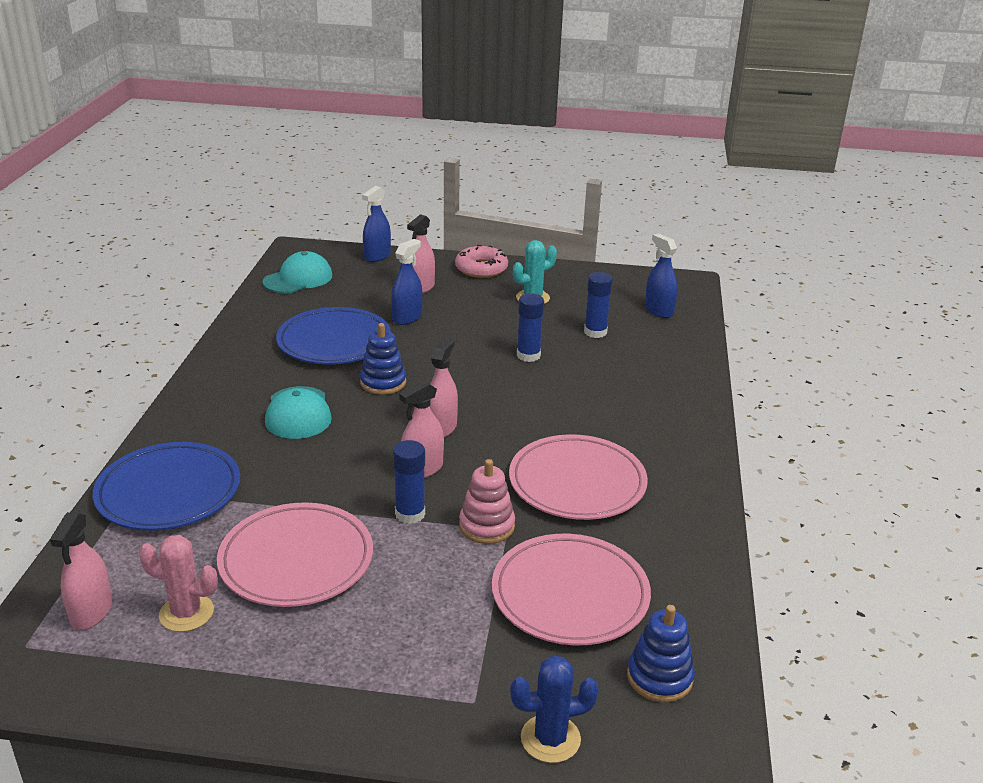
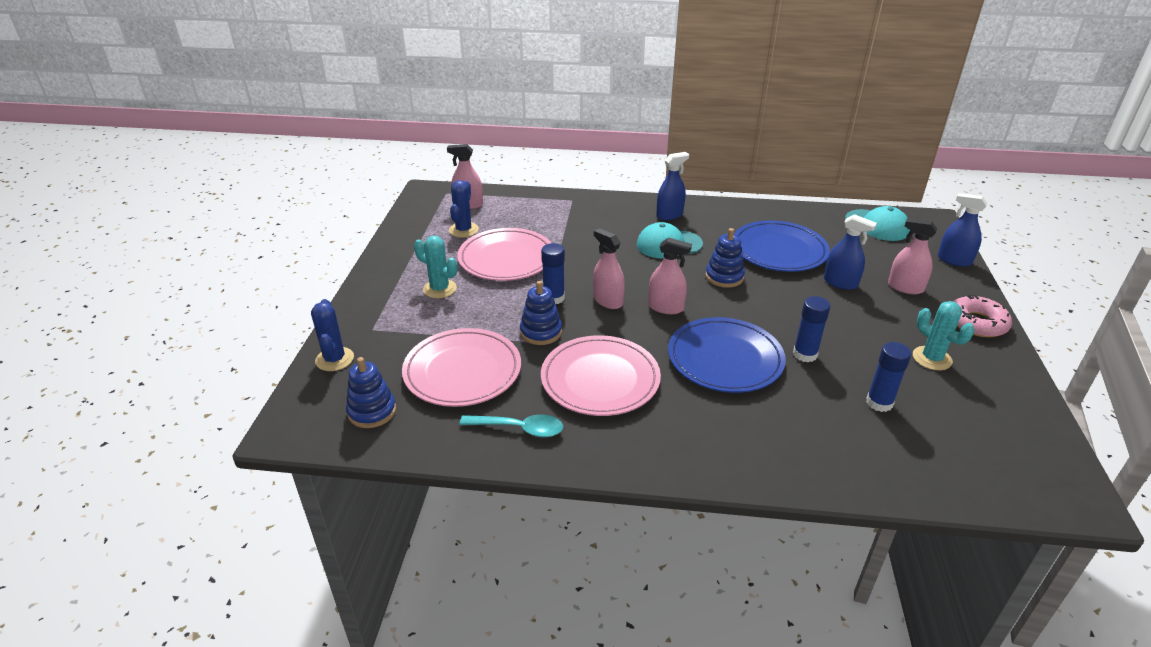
camera: 90 degrees right, 5 degrees up
(169, 492) = (571, 211): blue plate -> blue plate (725, 359)
(186, 613) = (463, 230): pink cactus -> blue cactus
(370, 631) = (440, 289): none -> turquoise cactus
(487, 526) = (541, 332): pink stacking toy -> blue stacking toy
(659, 310) = (967, 461): blue spray bottle -> blue spray bottle (669, 215)
(667, 543) = (519, 428): none -> turquoise spoon

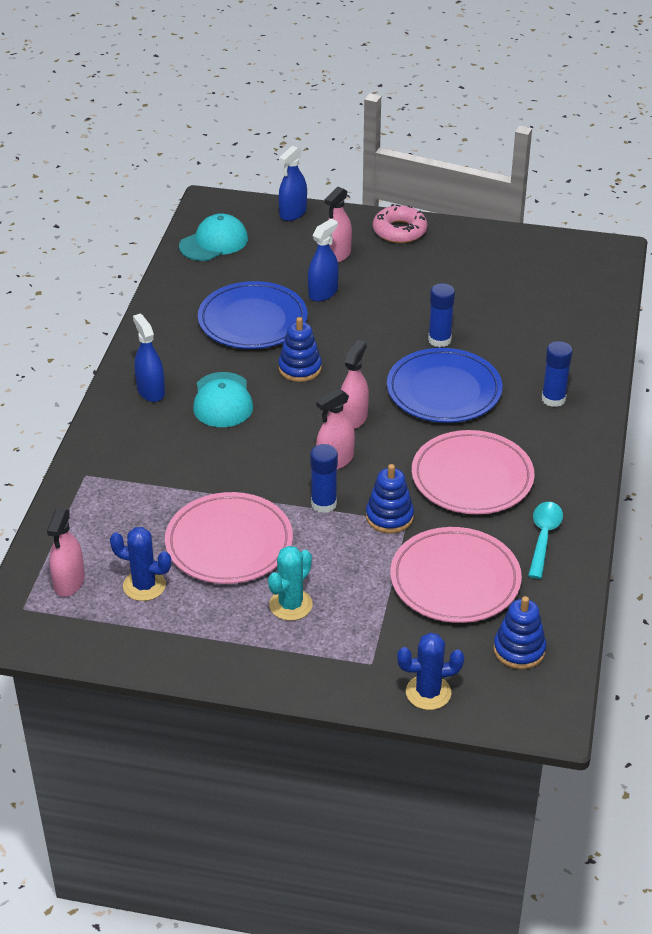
camera: 85 degrees left, 5 degrees up
(879, 403) = (508, 313): blue glue stick -> blue glue stick (553, 399)
(932, 358) = (449, 269): turquoise cactus -> none

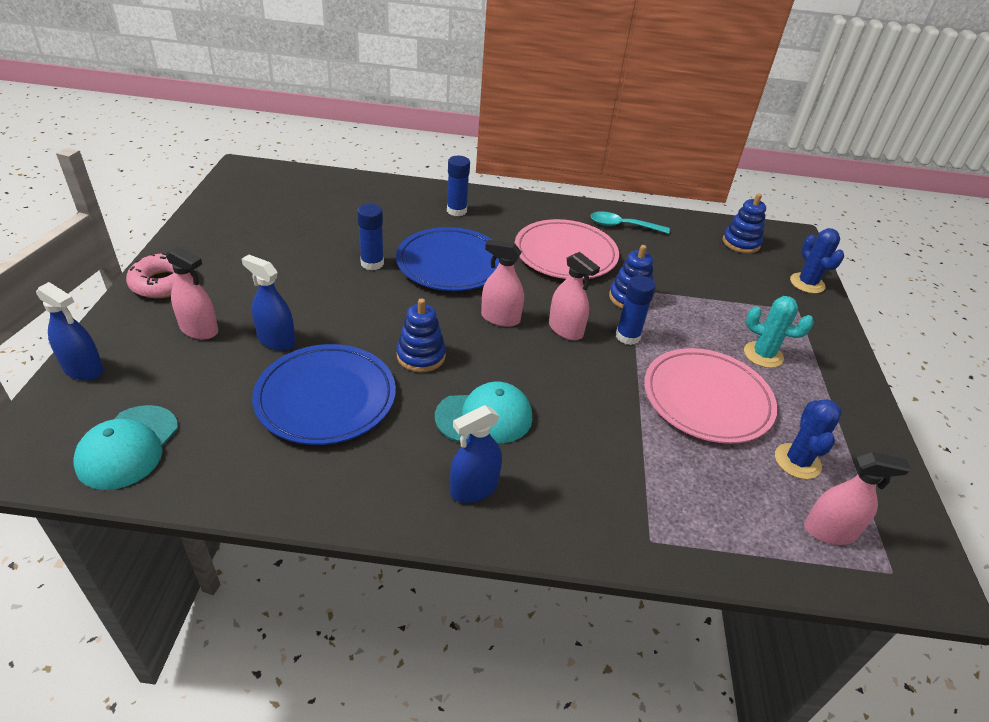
camera: 100 degrees left, 0 degrees up
(214, 242) = (128, 447): turquoise cap -> turquoise cap turned 120 degrees counterclockwise
(455, 580) = (687, 267): pink plate -> none

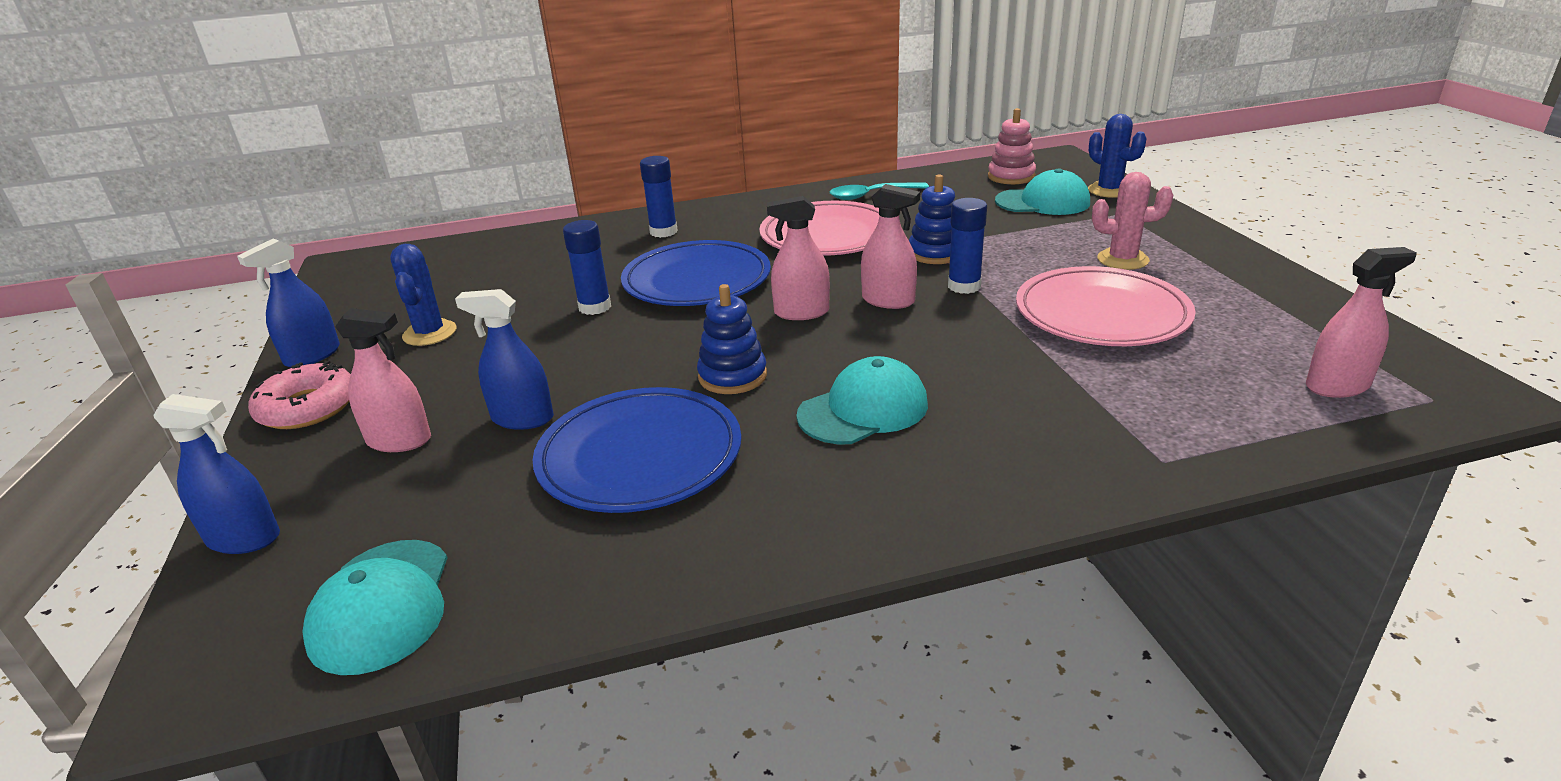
camera: 15 degrees left, 10 degrees down
(474, 488) = (912, 483): blue spray bottle -> blue spray bottle (312, 356)
(741, 243) = (1011, 177): blue stacking toy -> pink stacking toy
(745, 277) = (1043, 202): none -> turquoise cap
(763, 355) = (1122, 259): turquoise cactus -> pink cactus
(797, 461) = (1245, 337): blue cactus -> blue cactus (430, 333)

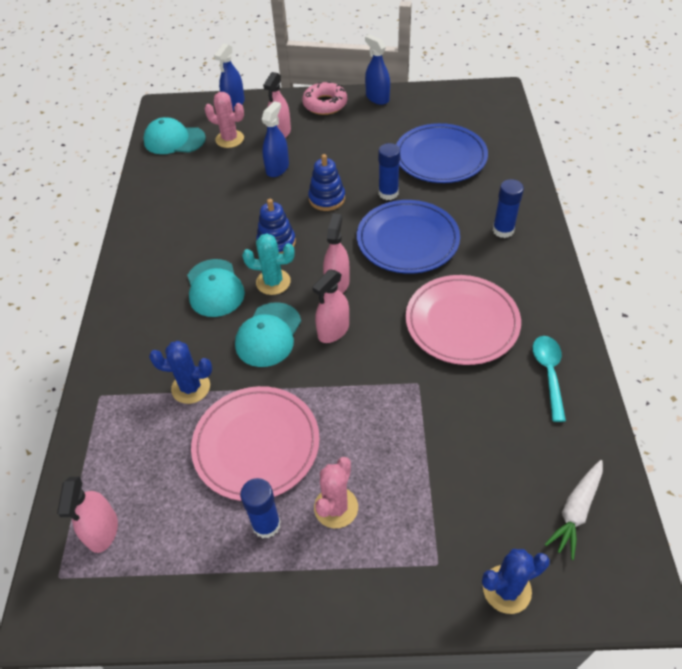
camera: 105 degrees right, 20 degrees up
(403, 506) = (230, 139): none -> pink cactus
(430, 333) = (384, 133): blue cactus -> blue cactus (191, 387)
(640, 456) = (223, 205): blue plate -> blue plate (440, 157)
(822, 360) = (273, 282): none -> turquoise cactus
(935, 253) = (401, 381): blue stacking toy -> blue stacking toy (327, 198)
(964, 286) = (336, 380): blue glue stick -> blue glue stick (266, 524)
(1011, 177) = (576, 511): pink stacking toy -> white carrot
(1043, 202) = (490, 507): turquoise cap -> turquoise cap (268, 335)

